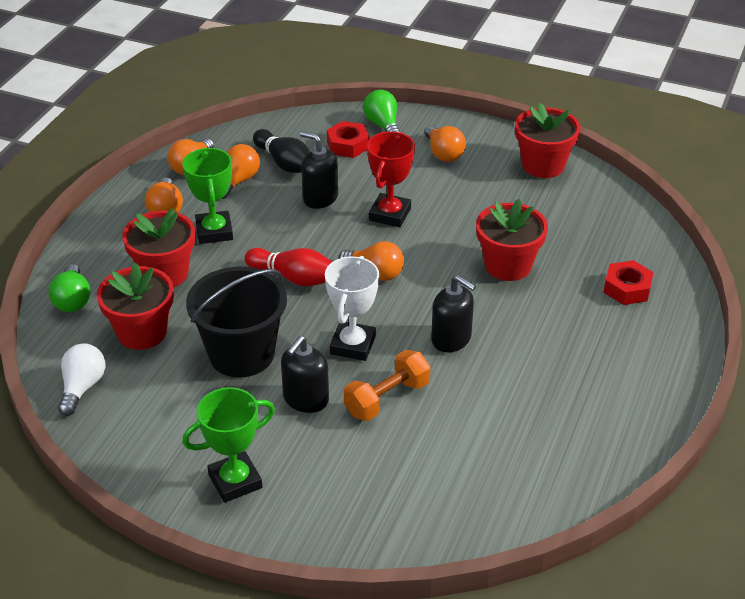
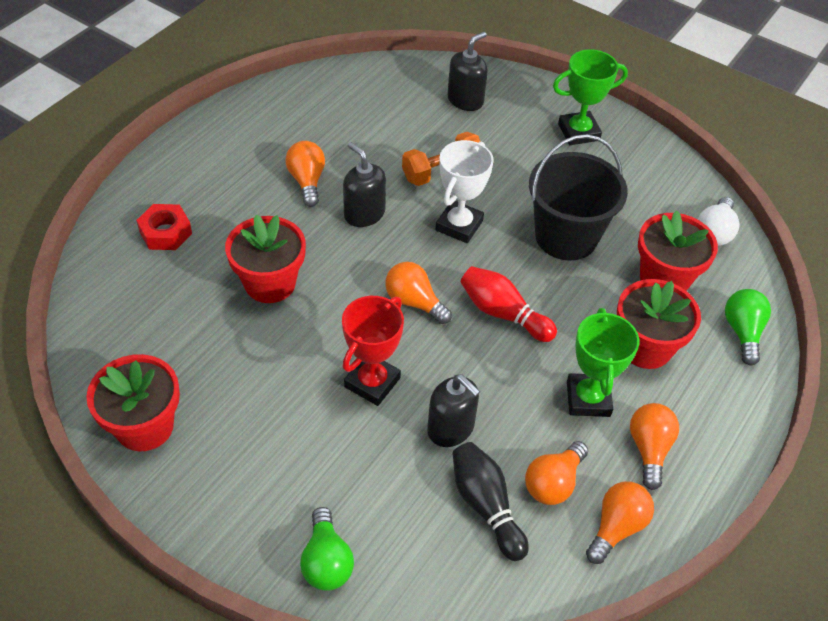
camera: 170 degrees left, 10 degrees up
(305, 399) = (512, 184): black soap dispenser -> black soap dispenser (465, 100)
(348, 145) = (390, 526): red nut -> none
(443, 153) = (264, 478): orange light bulb -> orange light bulb (307, 181)

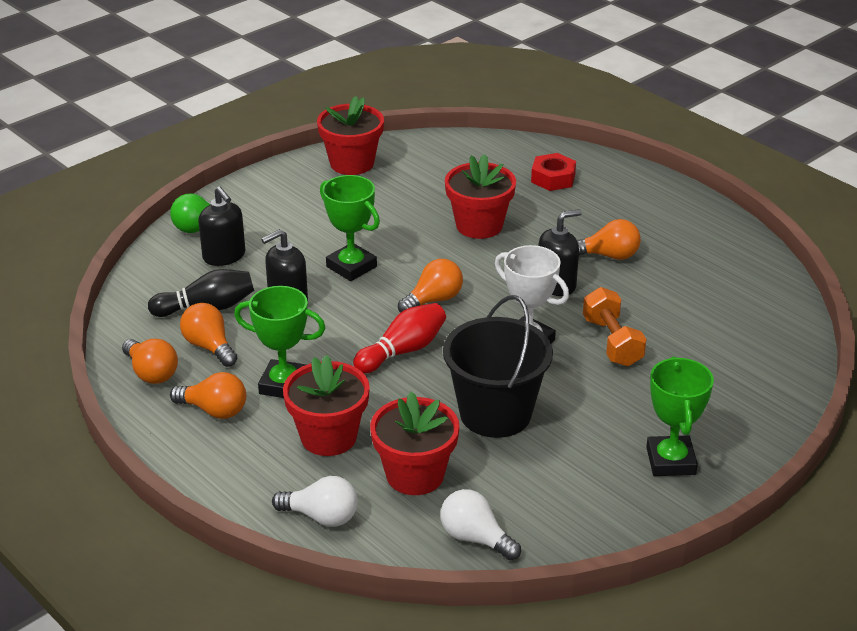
camera: 105 degrees right, 15 degrees down
(372, 382) = (351, 267): red trophy -> green trophy
(465, 100) = (736, 378): black soap dispenser -> black soap dispenser (224, 256)
(742, 332) = (321, 517): green light bulb -> white light bulb

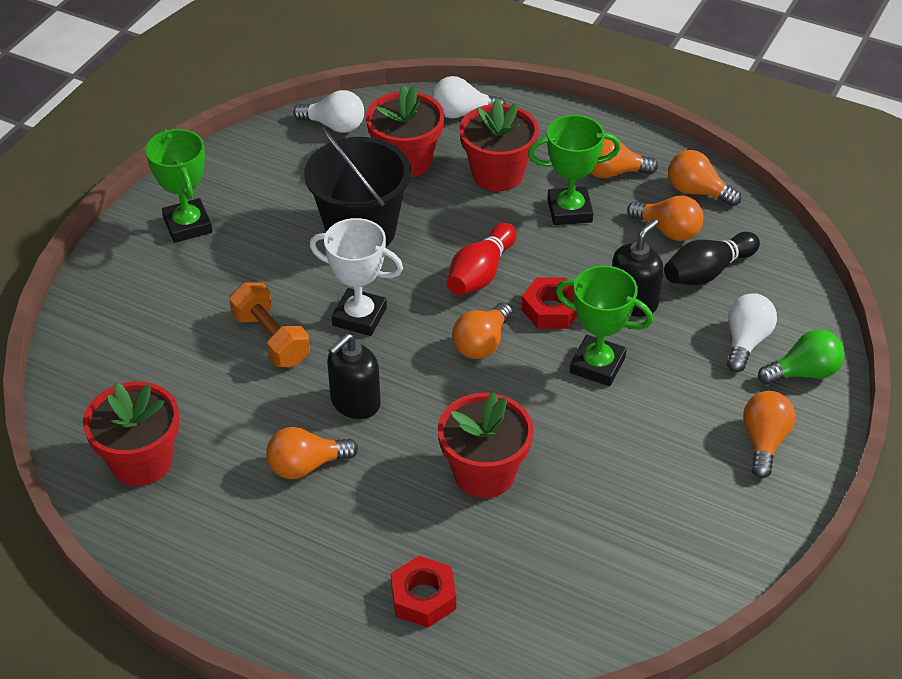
camera: 160 degrees right, 10 degrees up
(224, 256) = (746, 341): black soap dispenser -> white light bulb
(269, 201) = (764, 442): none -> orange light bulb
(352, 163) = (712, 546): red flower pot -> red flower pot (141, 461)
(360, 310) = (551, 309): none -> red nut

